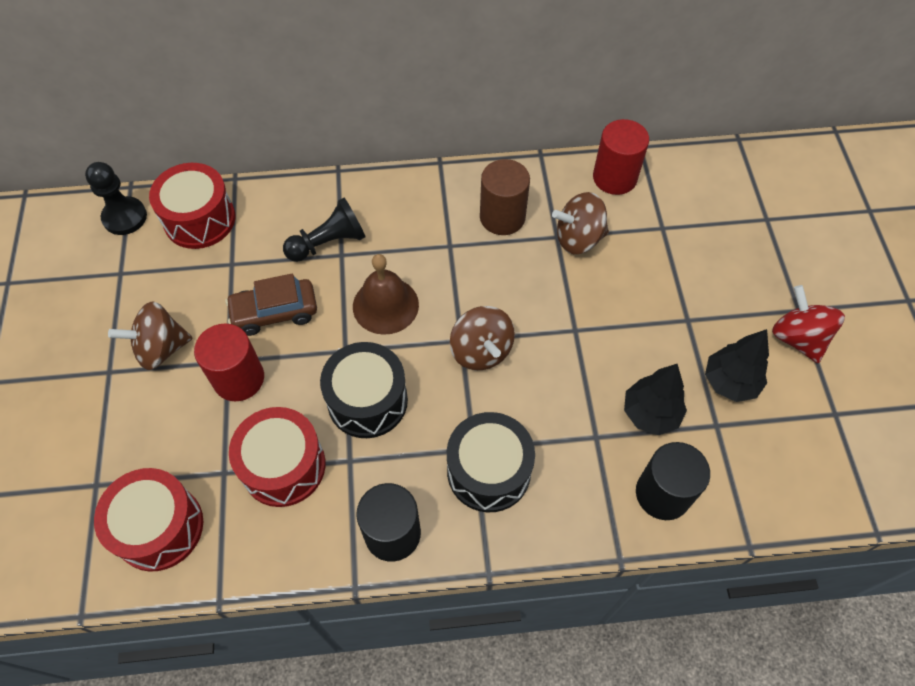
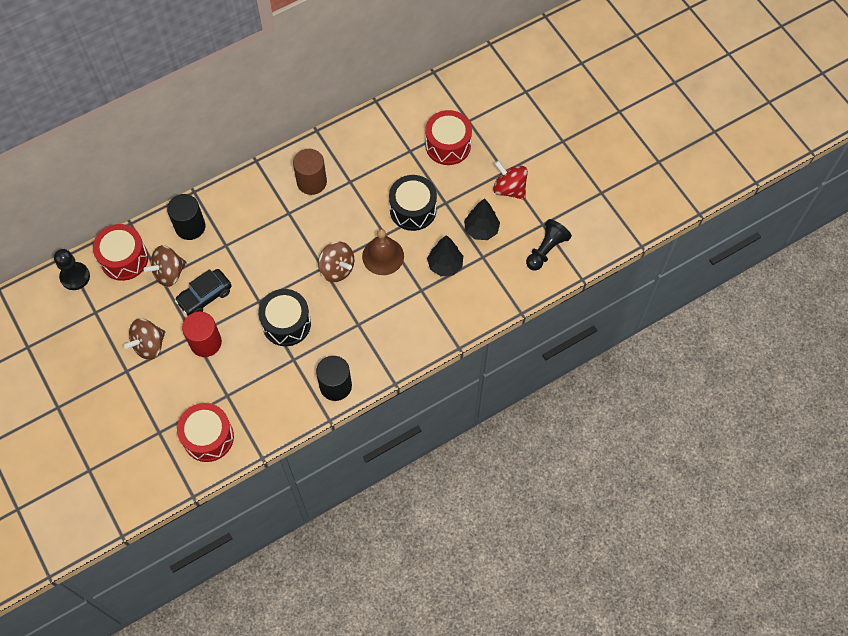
camera: 25 degrees left, 5 degrees up
(275, 312) = (205, 296): brown car -> black car
(283, 466) = (258, 378): red drum -> red drum (448, 145)
(328, 243) = (214, 241): black pawn -> black pawn (546, 250)
(385, 305) = (268, 265): brown bell -> brown bell (383, 256)
(488, 471) = (371, 332): black drum -> black drum (413, 210)
(578, 238) = (363, 177): brown spinning top -> brown spinning top (169, 273)
(614, 178) = (368, 128): red cylinder -> none
(662, 494) = (467, 305): black cylinder -> black cylinder (190, 226)

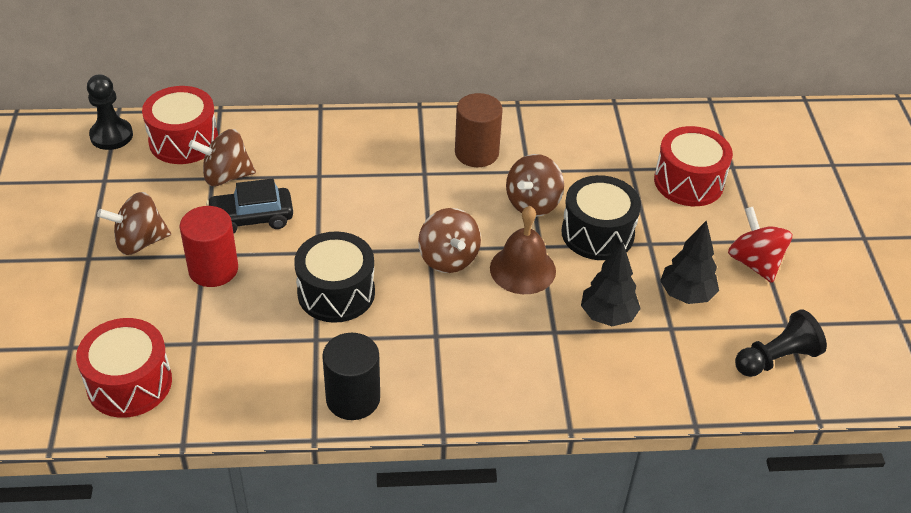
camera: 25 degrees right, 20 degrees down
(190, 226) = (289, 140): black cylinder -> none
(365, 205) = (533, 203): none -> brown spinning top

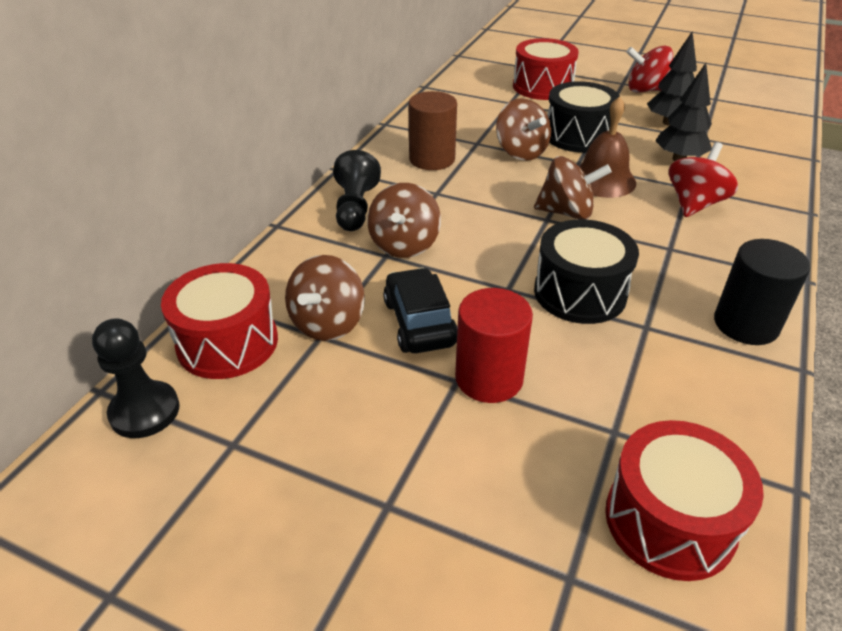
camera: 60 degrees left, 5 degrees down
(140, 242) = (392, 437): brown spinning top -> brown spinning top (404, 245)
(251, 218) = (419, 322): black car -> black car turned 150 degrees clockwise
(524, 340) = (694, 204): none -> red spinning top
(776, 358) = (749, 111): black pawn -> black pawn (355, 208)

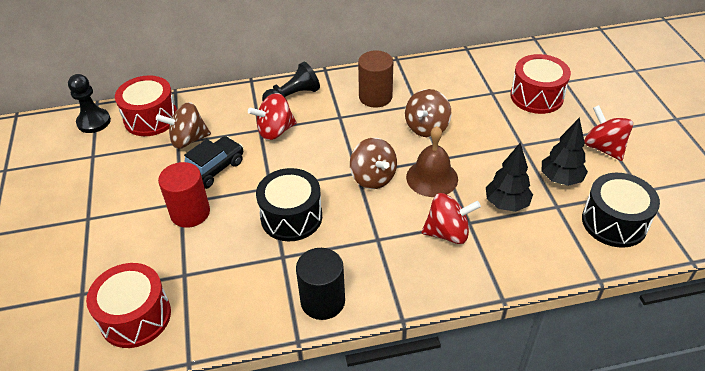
camera: 55 degrees right, 5 degrees up
(404, 245) = (275, 131): brown spinning top -> red spinning top
(578, 136) = (481, 143): black drum -> black drum (614, 222)

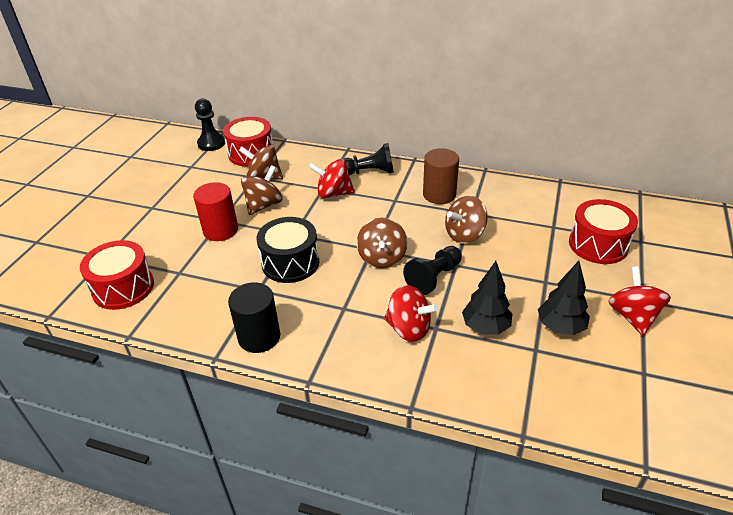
camera: 30 degrees right, 5 degrees down
(213, 169) = (264, 205): black car -> brown spinning top
(432, 178) = (433, 277): brown bell -> black pawn
(614, 222) = (585, 389): black drum -> none

